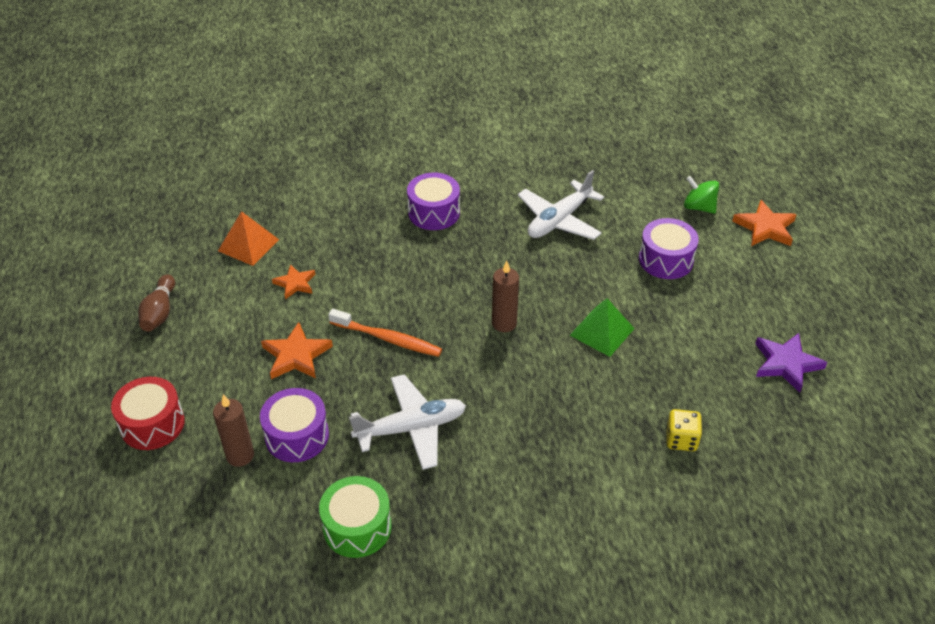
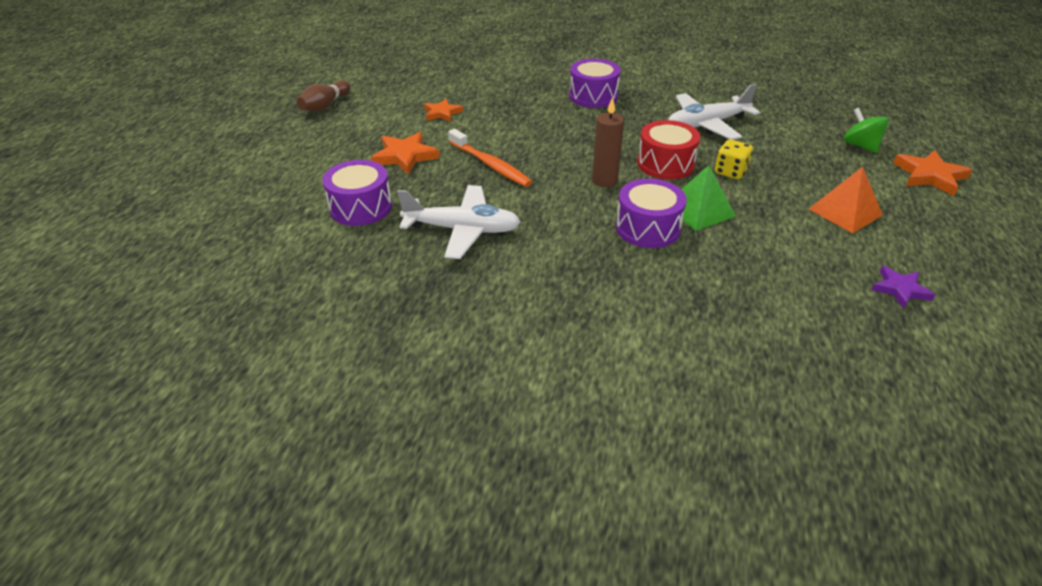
camera: 25 degrees right, 5 degrees down
(152, 424) = (257, 168): red drum -> red drum (665, 164)
(240, 455) = (304, 207): brown candle -> none
(248, 245) = (425, 83): orange pyramid -> orange pyramid (845, 212)
(357, 527) = (356, 286): green drum -> none
(665, 260) = (801, 174): purple drum -> purple drum (647, 228)
(681, 440) = (734, 318): yellow dice -> yellow dice (730, 172)
(786, 364) = (900, 289): purple star -> purple star, size x0.66

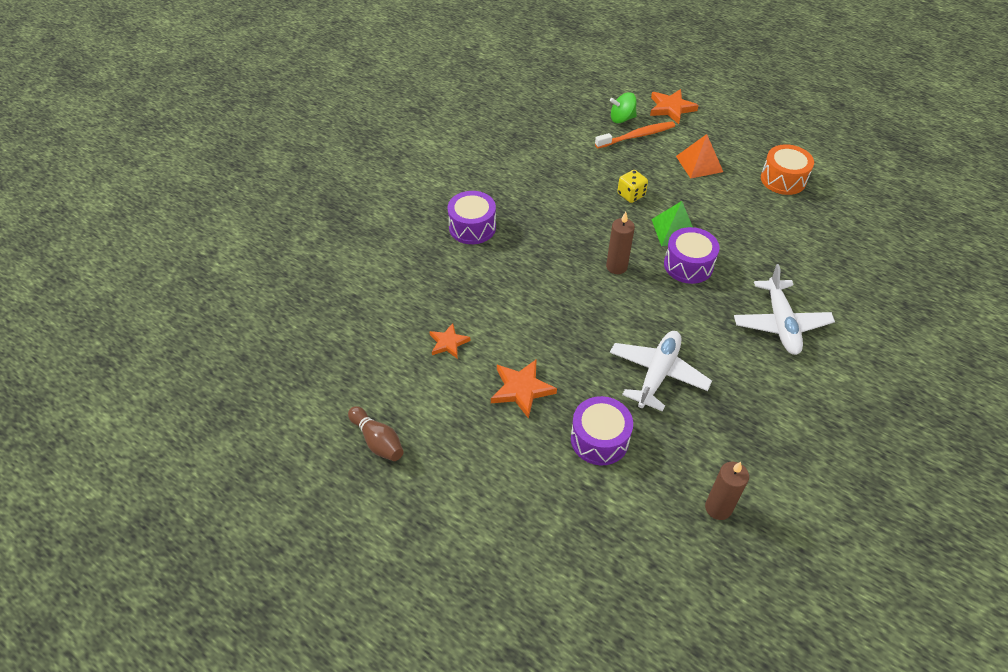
camera: 70 degrees left, 10 degrees up
(292, 296) = (718, 508): none -> brown candle
(490, 165) = (563, 331): orange toothbrush -> orange toothbrush (637, 136)
(665, 164) = (606, 224): red drum -> none
(707, 124) = (556, 179): white plane -> white plane (780, 323)
(900, 289) = (783, 179): purple star -> orange drum

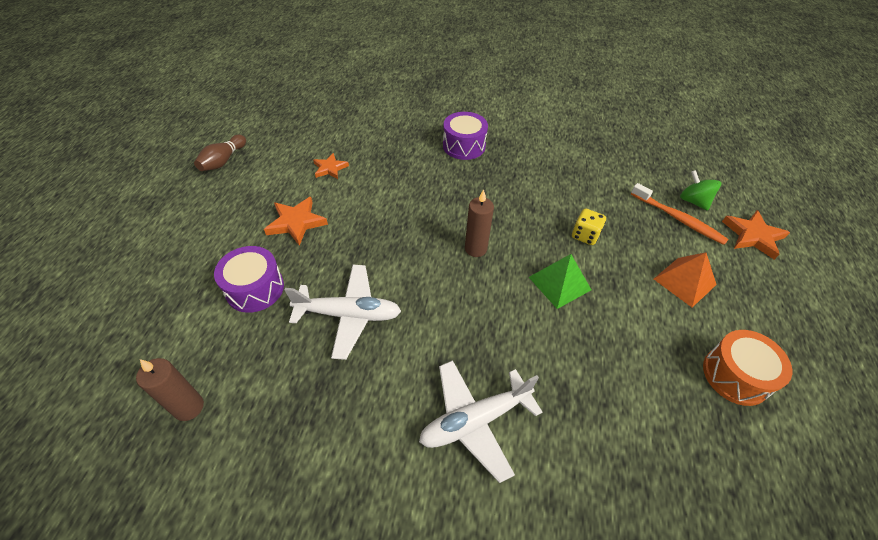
camera: 65 degrees right, 0 degrees up
(688, 265) = (515, 307): purple drum -> none

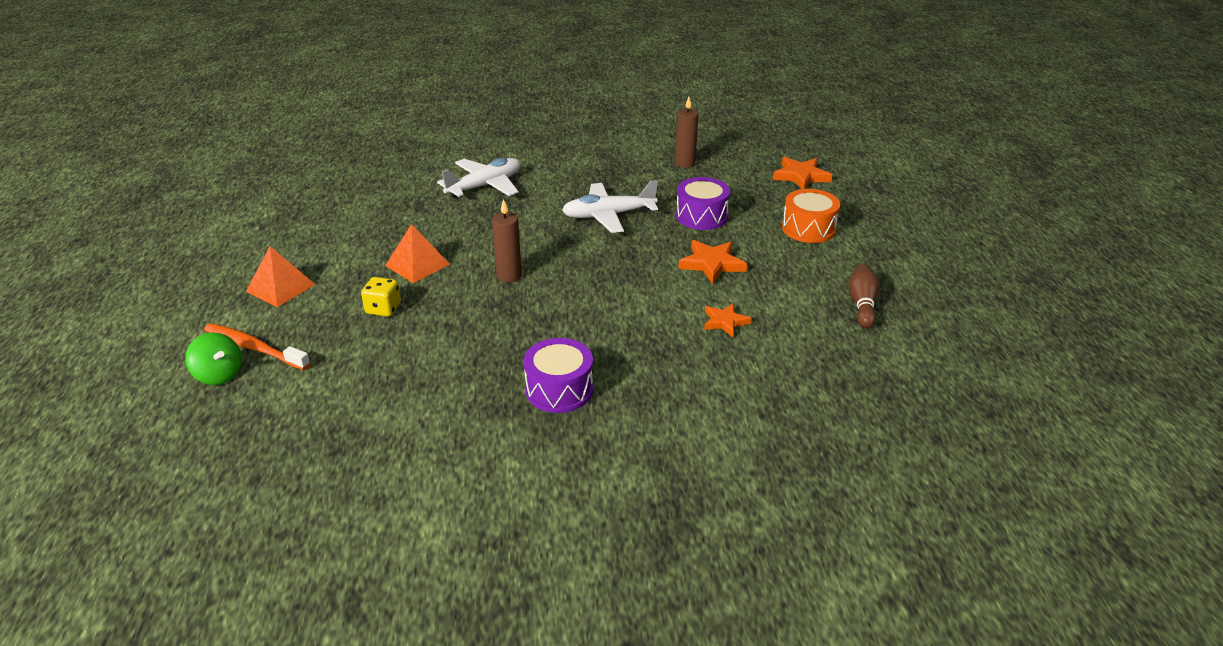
camera: 165 degrees right, 15 degrees down
(559, 283) = (417, 265): green pyramid -> orange pyramid
(735, 375) = (268, 234): orange drum -> orange drum (808, 229)
(753, 236) = (163, 346): orange star -> orange star (801, 176)

